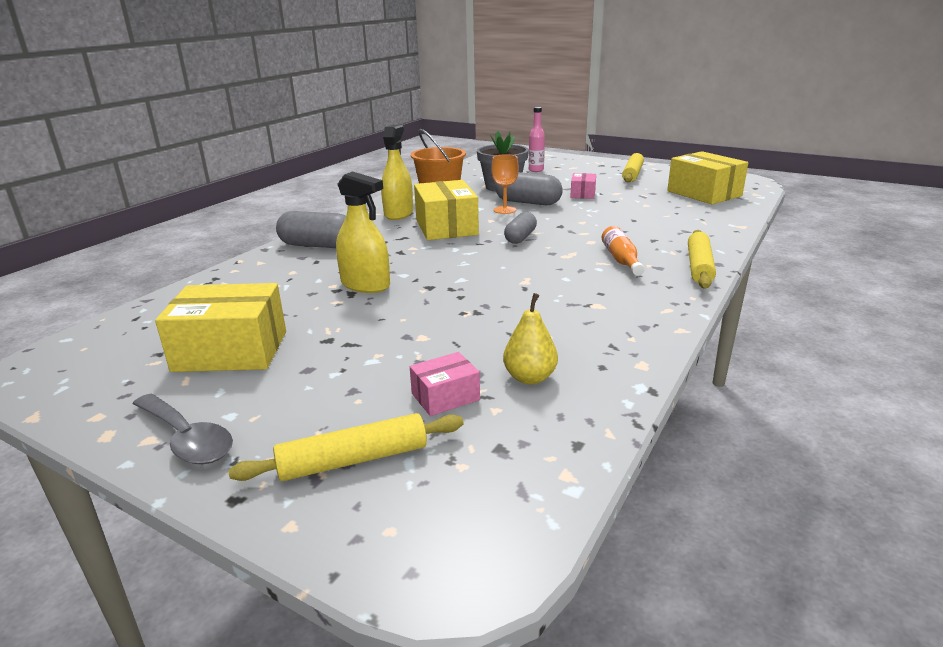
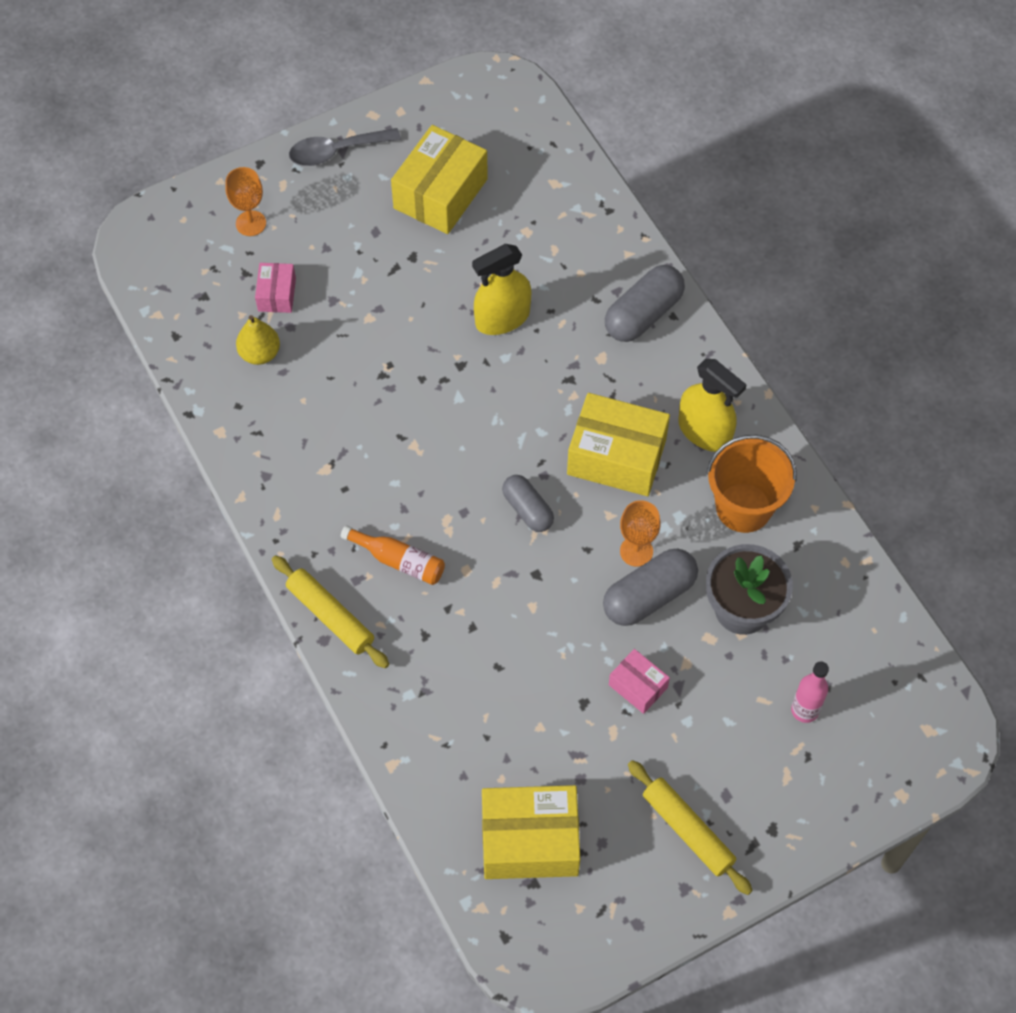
camera: 120 degrees right, 35 degrees up
(353, 460) = (251, 223): yellow rolling pin -> orange goblet

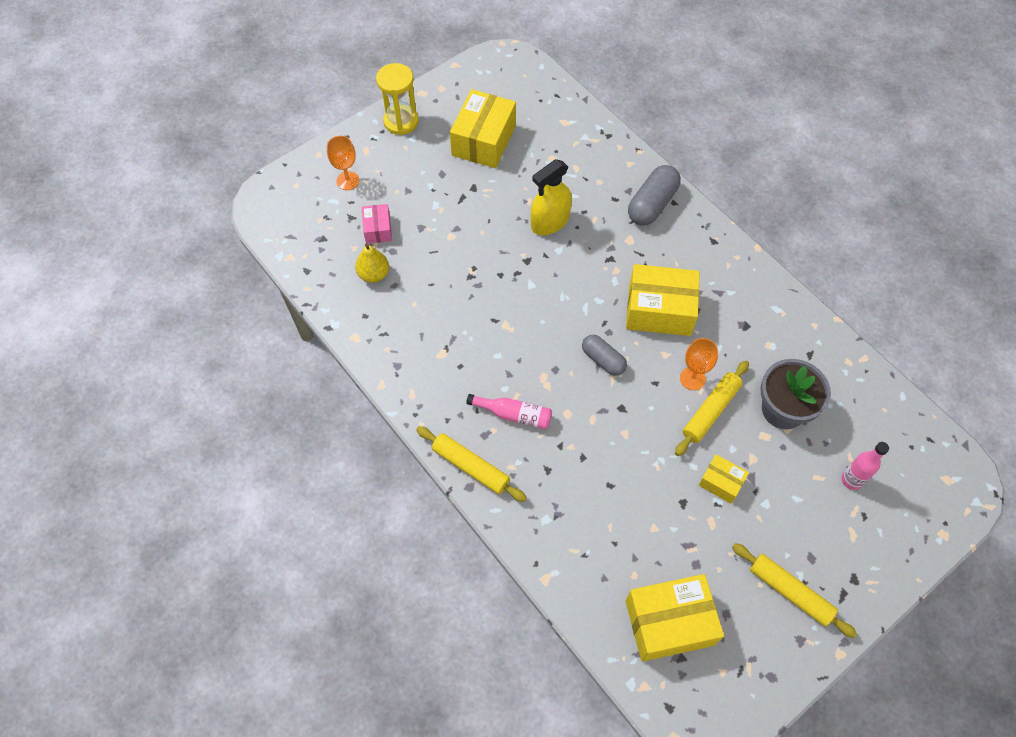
camera: 10 degrees left, 0 degrees up
(336, 151) = (401, 121): grey spoon -> yellow hourglass
(399, 561) = (514, 415): orange bottle -> pink bottle
(638, 686) = (721, 482): pink box -> yellow box
(649, 596) = (711, 411): grey capsule -> yellow rolling pin
(704, 431) = (719, 281): yellow spray bottle -> none
(743, 507) = (763, 333): orange bucket -> none

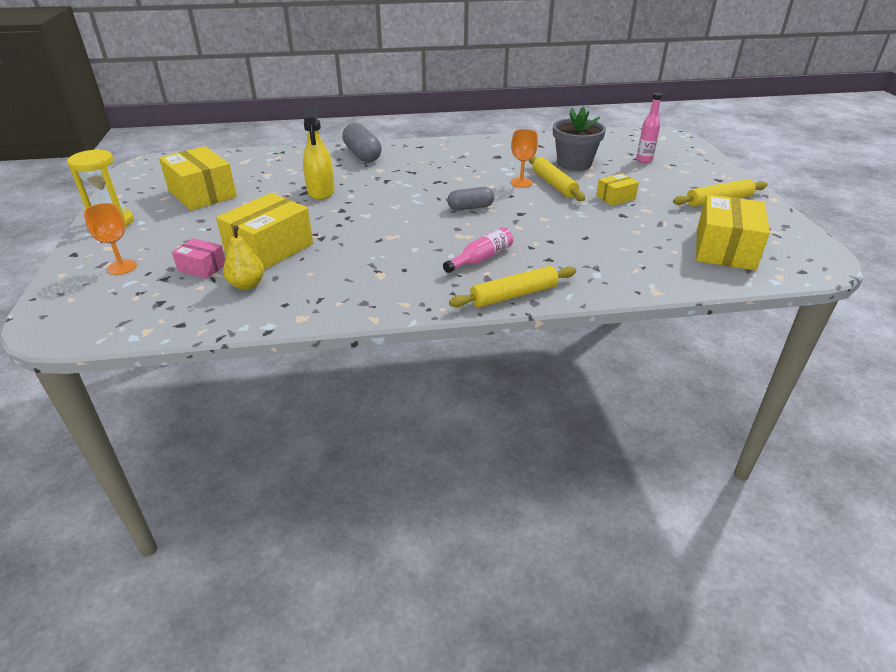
camera: 60 degrees left, 25 degrees down
(659, 310) = (452, 177): yellow box -> yellow box (270, 249)

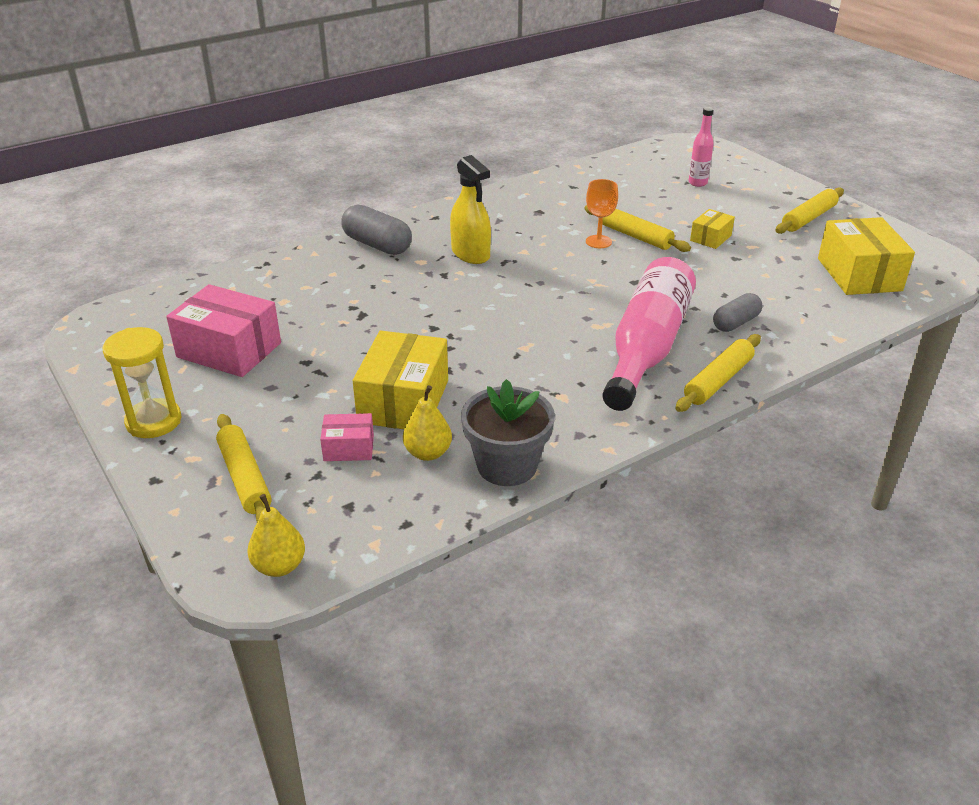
camera: 25 degrees left, 0 degrees up
(76, 325) = (279, 566): none -> yellow pear
(122, 267) = (245, 478): orange goblet -> yellow rolling pin
(202, 194) = (229, 350): yellow box -> pink box
(321, 191) = (381, 308): yellow spray bottle -> yellow spray bottle (470, 254)
(470, 208) = (575, 288): grey capsule -> grey capsule (735, 323)
(481, 258) = (647, 347): pink bottle -> pink bottle, size x2.19
(574, 163) = (631, 203): grey flower pot -> grey flower pot (507, 465)

